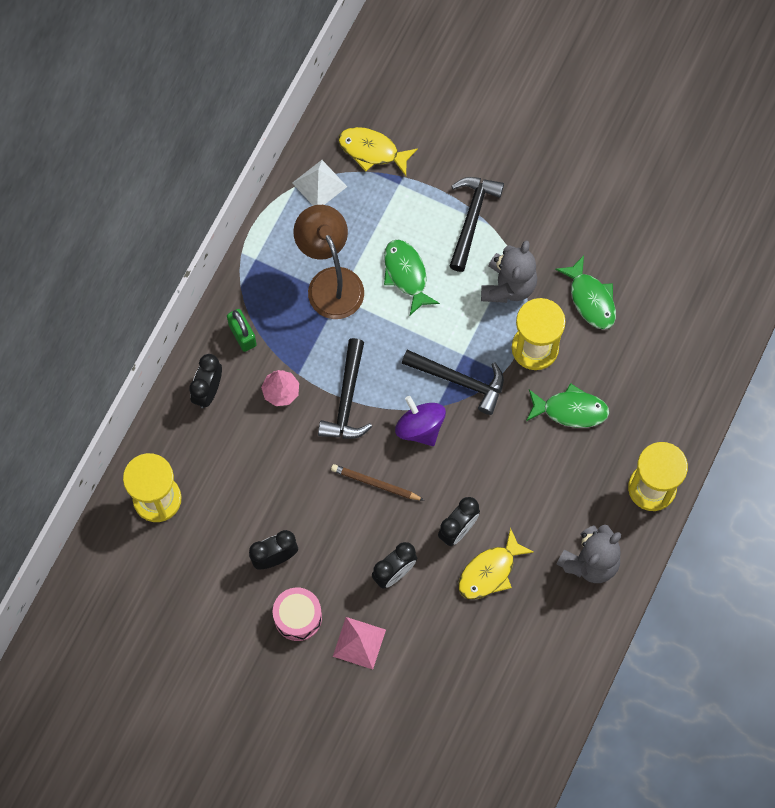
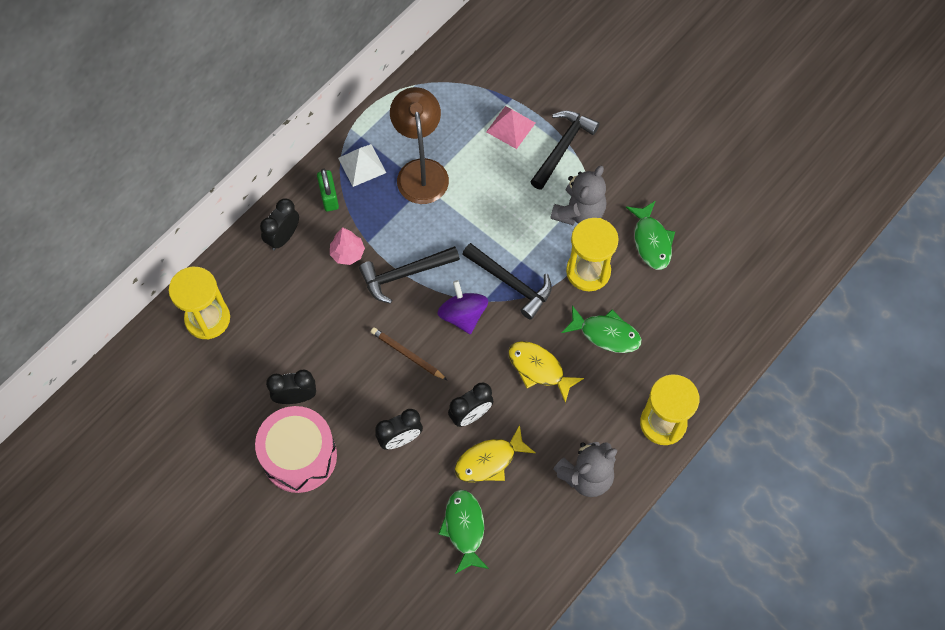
camera: 15 degrees right, 5 degrees down
(298, 617) = (299, 456): pink drum -> pink drum, size x1.62
(319, 184) = (436, 88): white pyramid -> white pyramid (362, 165)
(347, 399) = (404, 274): black hammer -> black hammer turned 45 degrees clockwise
(359, 643) = (348, 494): pink pyramid -> pink pyramid (510, 127)
(372, 151) = (491, 71): yellow fish -> yellow fish (539, 369)
(406, 274) = (490, 180): green fish -> green fish (464, 528)

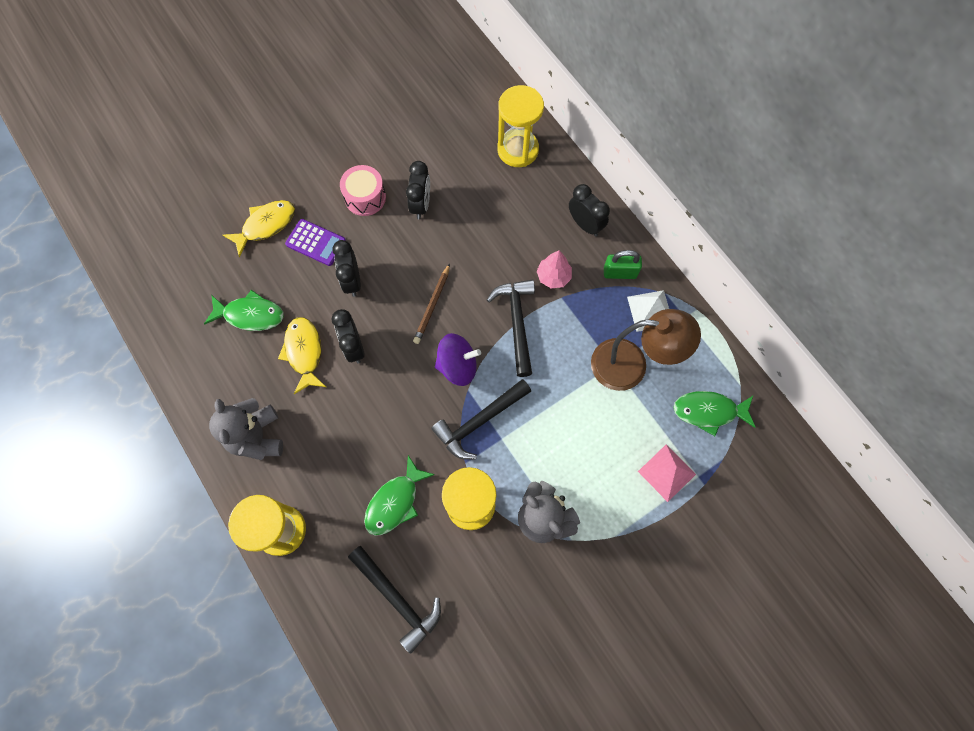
camera: 105 degrees right, 5 degrees up
(299, 456) = (365, 197): pink drum -> pink drum, size x0.62
(365, 490) = (316, 243): none -> purple calculator
(407, 354) = (432, 306): brown pencil -> brown pencil turned 150 degrees clockwise
(539, 369) = (379, 423): yellow fish -> yellow fish (266, 225)
(562, 147) = (629, 523): black hammer -> black hammer (397, 599)
(651, 241) = (488, 587): green fish -> green fish (708, 411)

